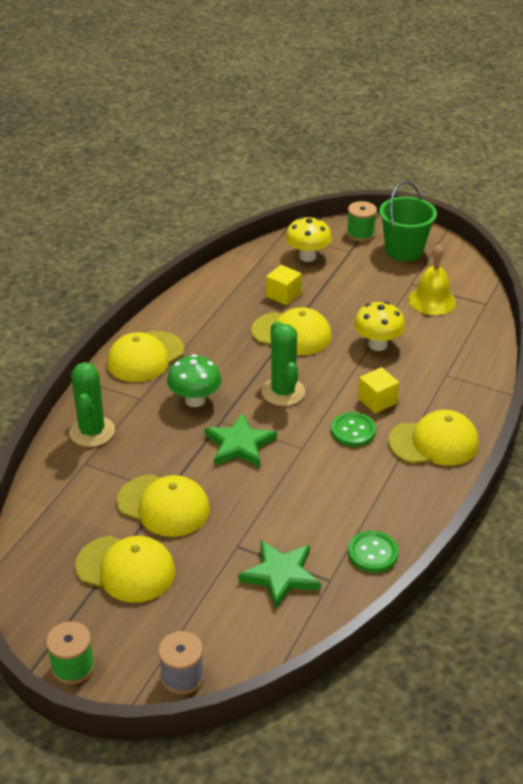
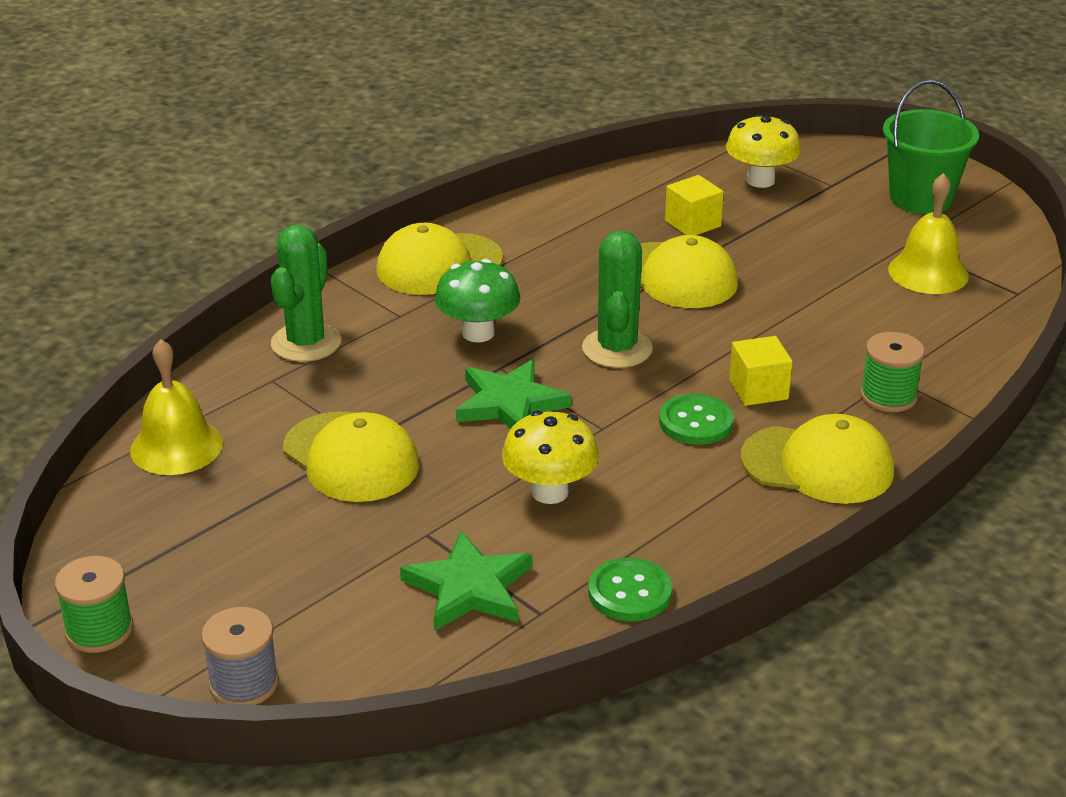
camera: 20 degrees right, 5 degrees down
(50, 526) = (176, 446): none -> yellow bell
(126, 569) = (248, 525): yellow cap -> none
(360, 234) = (862, 165): green spool -> green spool (888, 396)
(377, 344) = (803, 315): yellow mushroom -> yellow mushroom (550, 492)

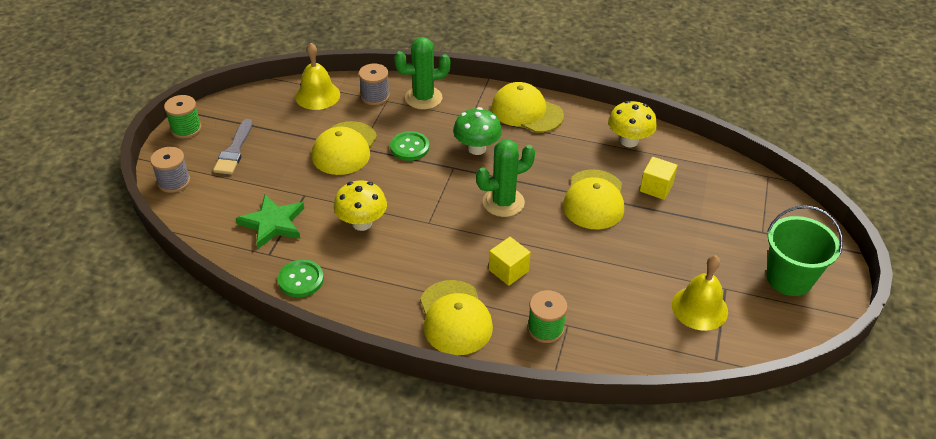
camera: 60 degrees right, 10 degrees up
(229, 584) = (234, 150): none -> grey brush
(248, 388) = (375, 96): none -> grey spool
(509, 403) = (424, 182): green star -> none
(696, 422) = (459, 255): green button -> green button (409, 147)
(760, 180) = (734, 199): yellow mushroom -> yellow mushroom (629, 141)

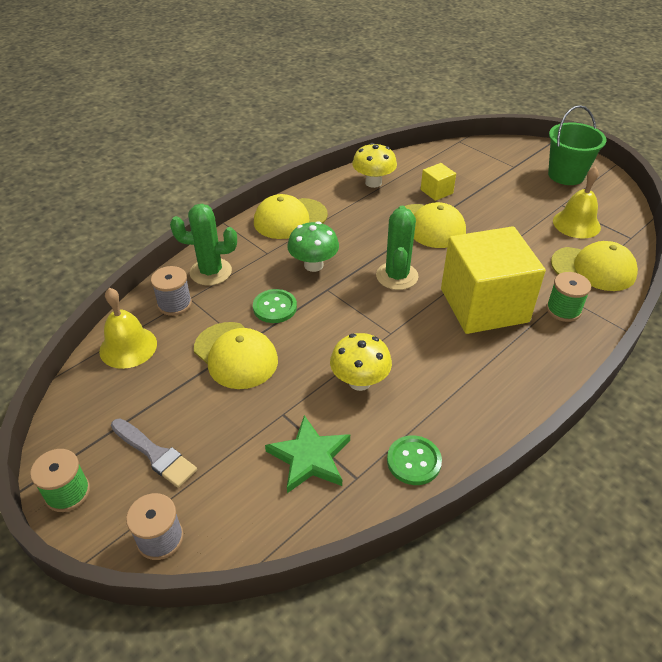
camera: 60 degrees left, 0 degrees up
(423, 98) = (211, 272): green cactus -> green cactus turned 75 degrees clockwise
(455, 318) = (525, 361): yellow cap -> yellow cap (593, 268)
(508, 270) = (484, 305): yellow cube -> yellow cube, size x2.39

